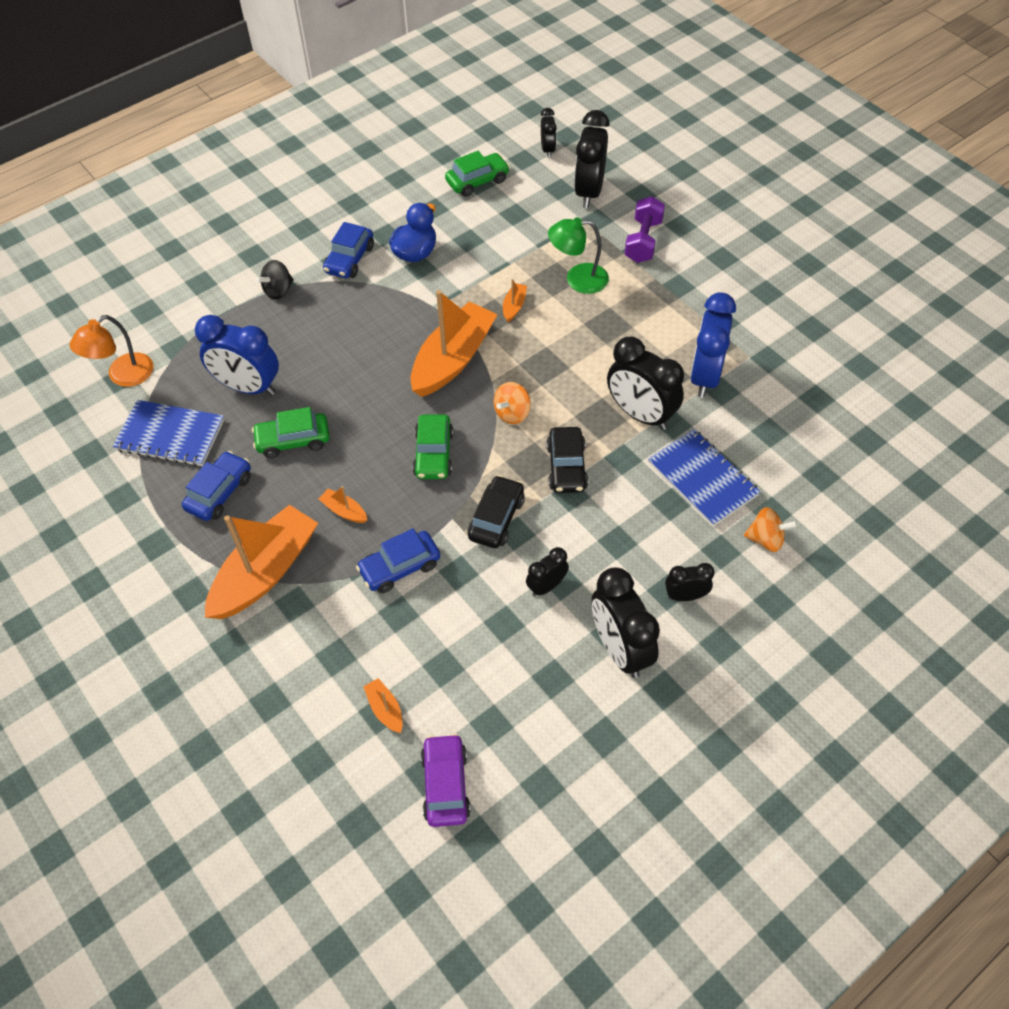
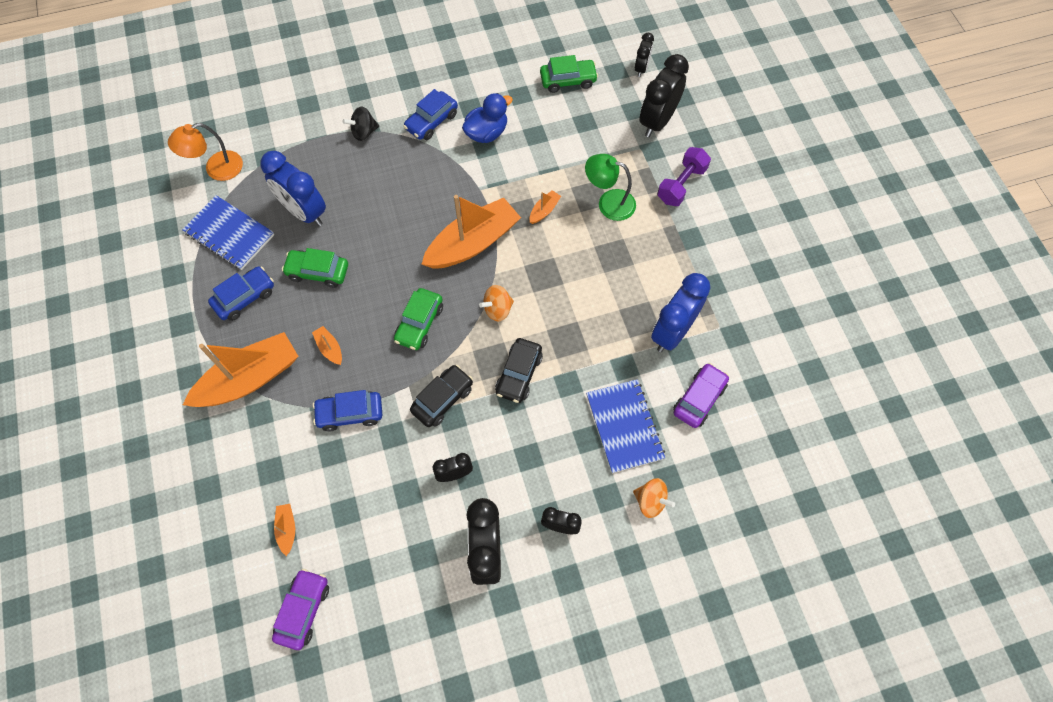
camera: 20 degrees right, 10 degrees up
(640, 414) = (601, 348): black clock -> none
(764, 428) = (699, 399): none -> purple car

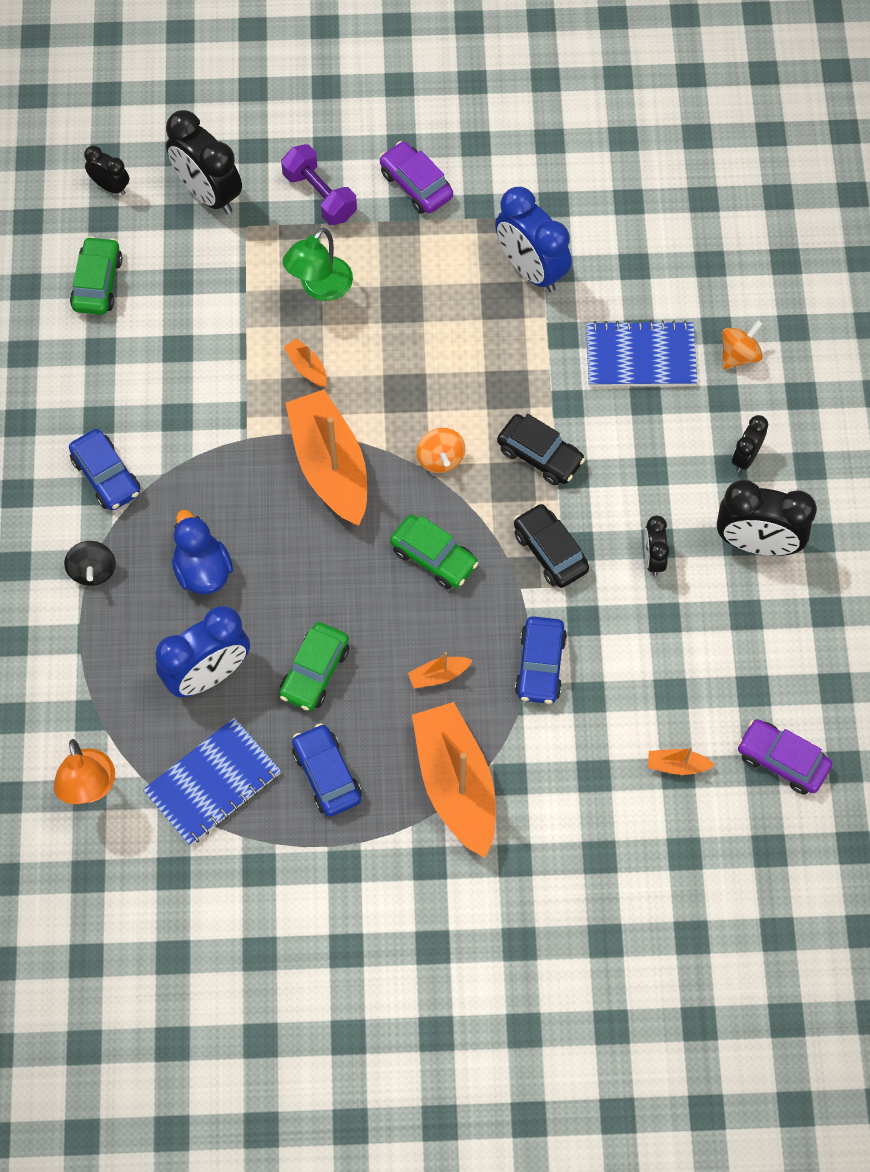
camera: 75 degrees left, 0 degrees up
(486, 133) = (152, 408): blue duck -> blue duck (202, 570)
(699, 399) = (626, 267): purple car -> purple car (416, 185)

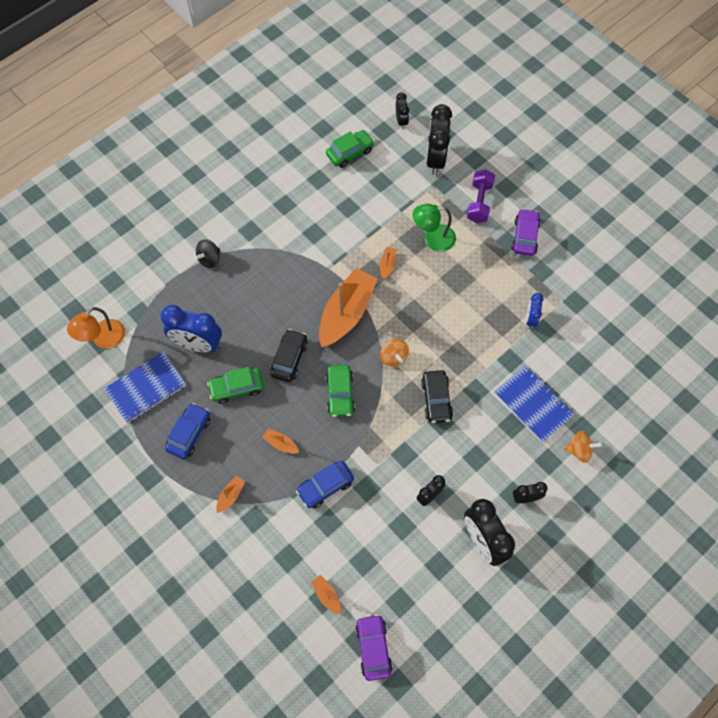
camera: 50 degrees right, 0 degrees up
(106, 476) = (260, 228): blue car -> none
(202, 570) = (247, 302): blue duck -> none
(213, 783) = (146, 388): blue notebook -> blue notebook turned 45 degrees counterclockwise
(440, 459) = (393, 357): orange spinning top -> orange spinning top turned 60 degrees counterclockwise
(455, 784) = (231, 495): orange boat -> orange boat, size x0.41
(531, 269) = (530, 319): blue clock -> blue clock, size x0.53
(550, 551) = (390, 444): black car -> black car (289, 359)

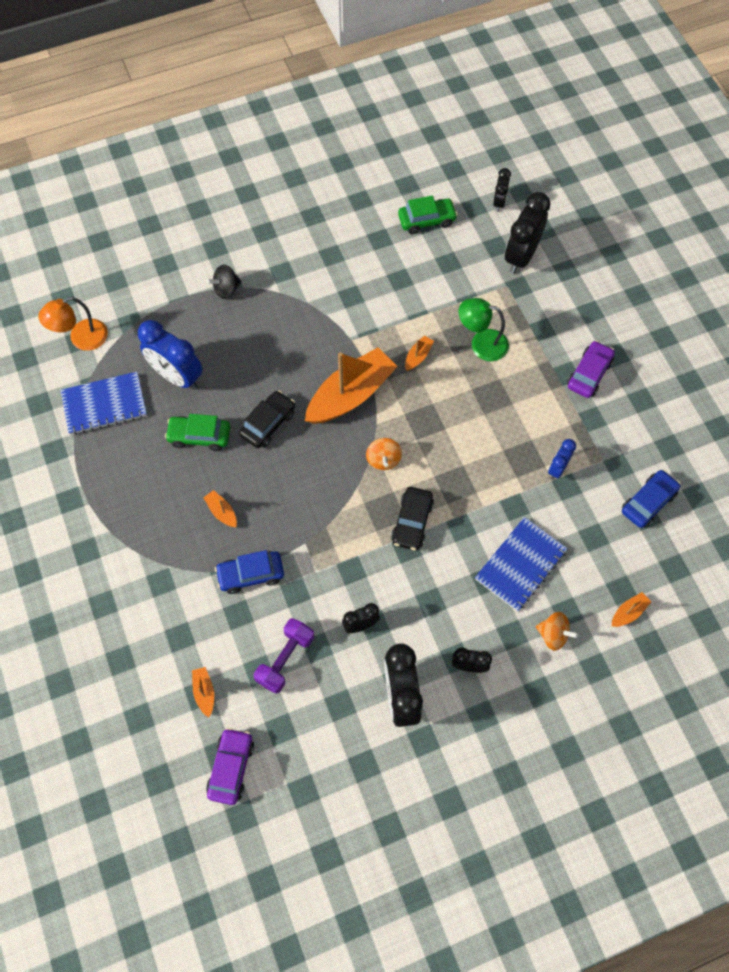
camera: 20 degrees right, 0 degrees up
(189, 434) = (130, 468): blue car -> blue car (648, 502)
(231, 495) = (146, 549): orange boat -> orange boat (628, 612)
(340, 394) = (308, 480): green car -> none
(479, 202) = (551, 319): purple dumbbell -> purple dumbbell (285, 659)
(533, 404) = (520, 565): blue notebook -> blue notebook turned 60 degrees clockwise

